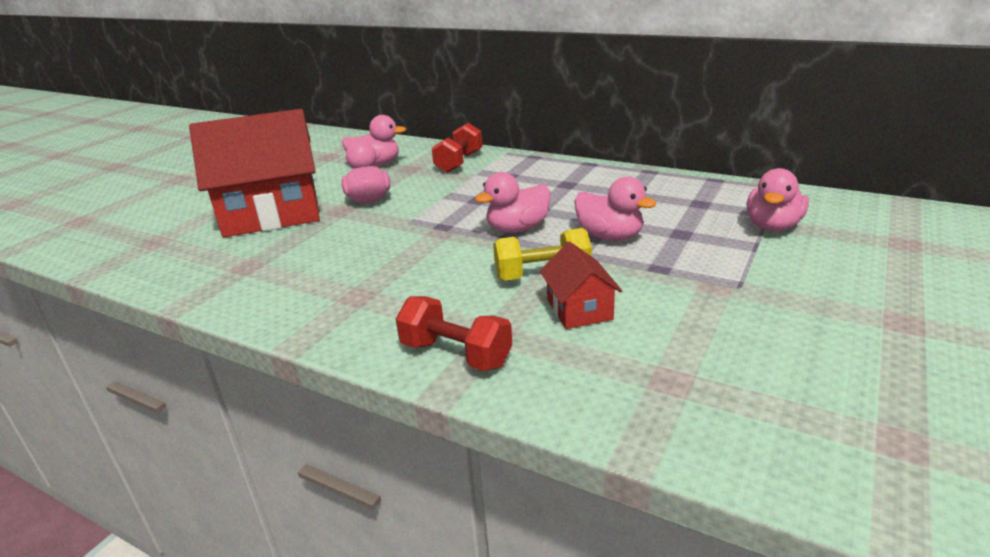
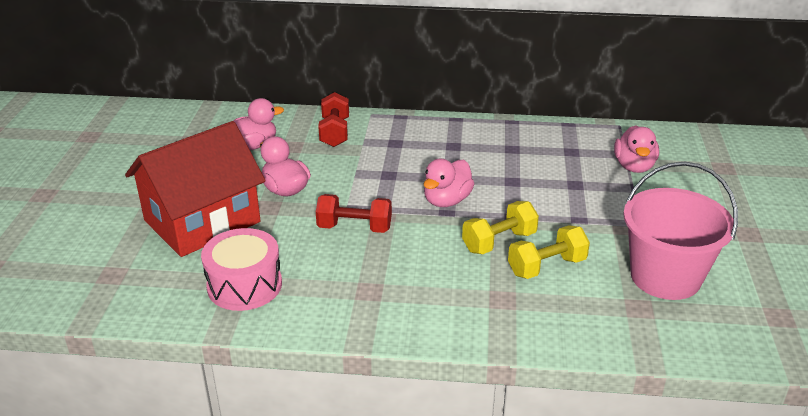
camera: 25 degrees left, 5 degrees up
(248, 269) = (244, 285): none -> pink drum
(456, 354) = (488, 322): red dumbbell -> red dumbbell (354, 228)
(579, 309) = (546, 267): red house -> yellow dumbbell
(609, 236) = (524, 196): pink duck -> none
(736, 351) = (665, 277): none -> pink bucket

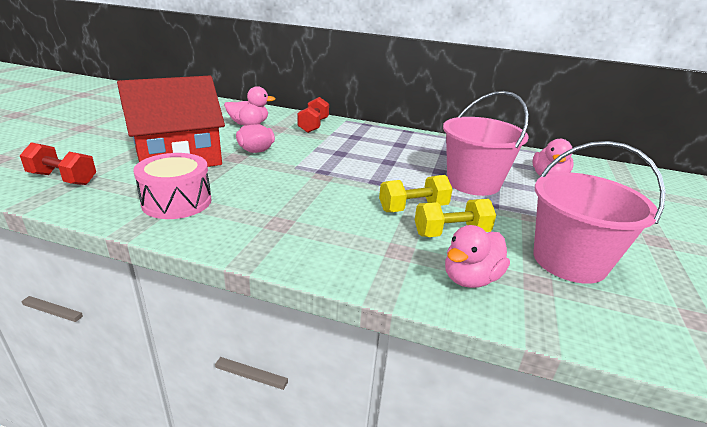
camera: 10 degrees right, 5 degrees down
(354, 228) = (294, 180): red dumbbell -> red dumbbell (63, 179)
(447, 200) = (379, 175): pink duck -> pink duck (470, 278)
(553, 192) = (473, 183): none -> pink bucket

